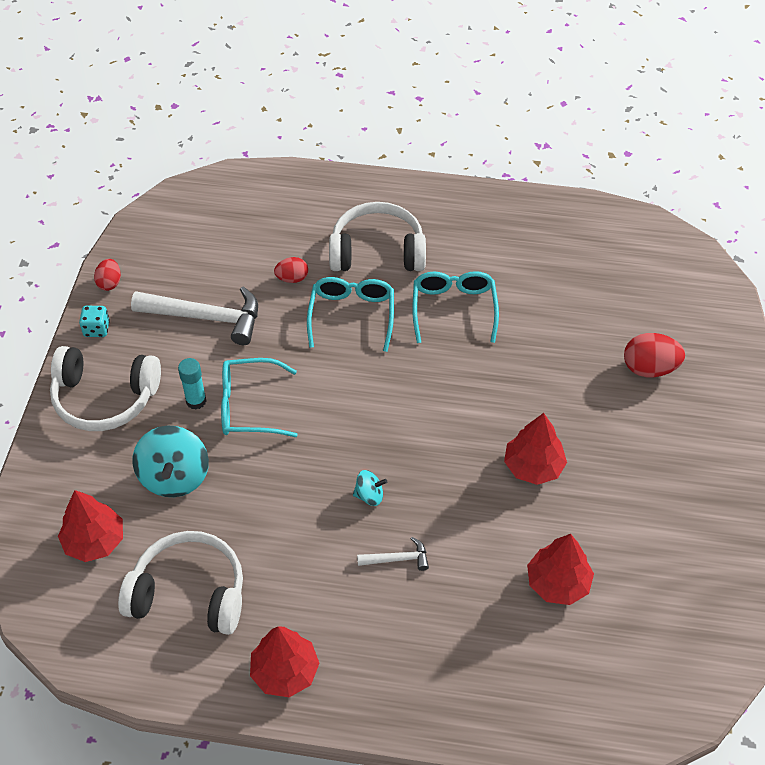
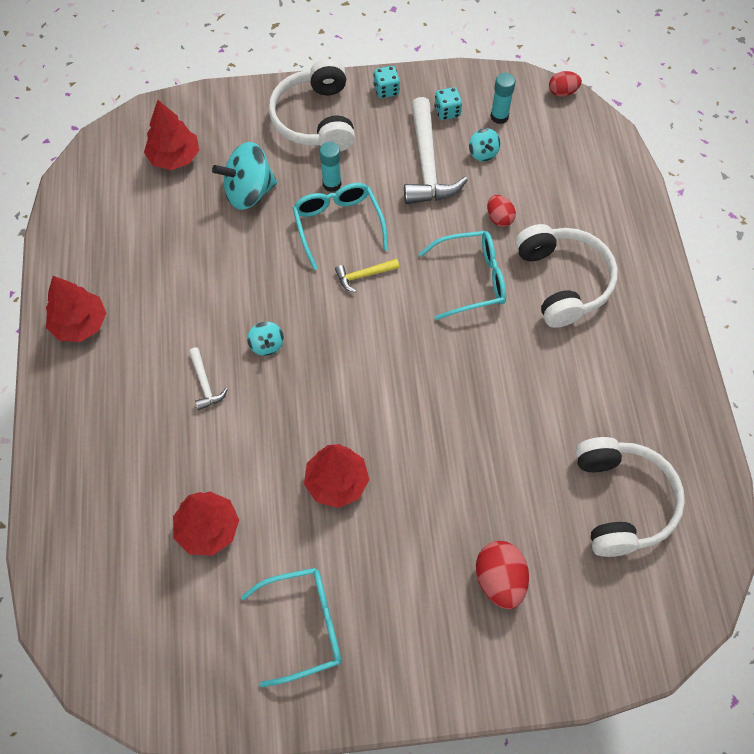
camera: 75 degrees right, 10 degrees up
(109, 283) = (441, 83): red egg -> red egg (562, 92)
(149, 286) = (447, 112): none -> turquoise dice
(174, 248) = (499, 116): none -> turquoise glue stick
(189, 593) = (139, 236): white headphones -> white headphones (622, 502)
(212, 271) = (483, 153): none -> turquoise spinning top
(317, 398) = (363, 276): none -> yellow hammer
(454, 309) = (512, 368): turquoise glasses -> turquoise glasses (303, 626)

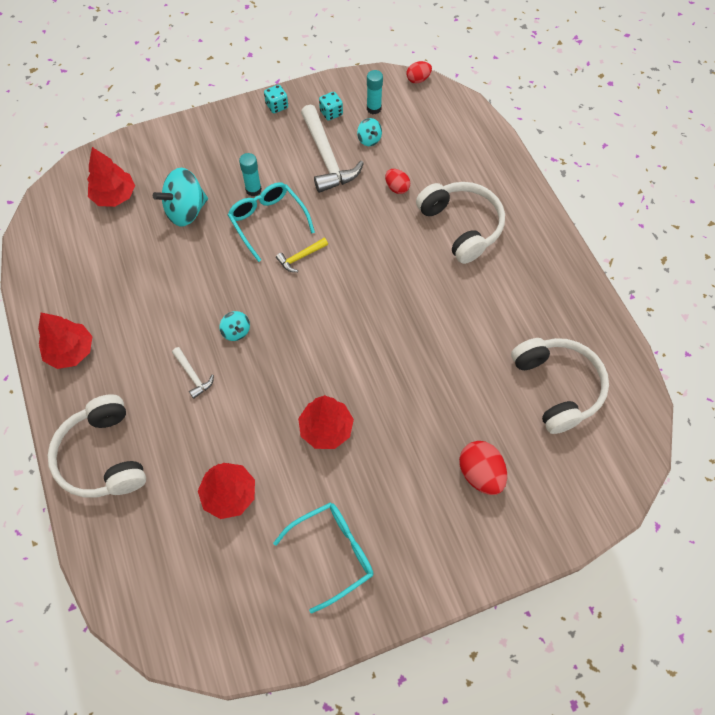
camera: 15 degrees left, 0 degrees up
(315, 119) = (225, 141): white headphones -> white headphones (103, 456)
(470, 280) = (388, 241): turquoise glasses -> none

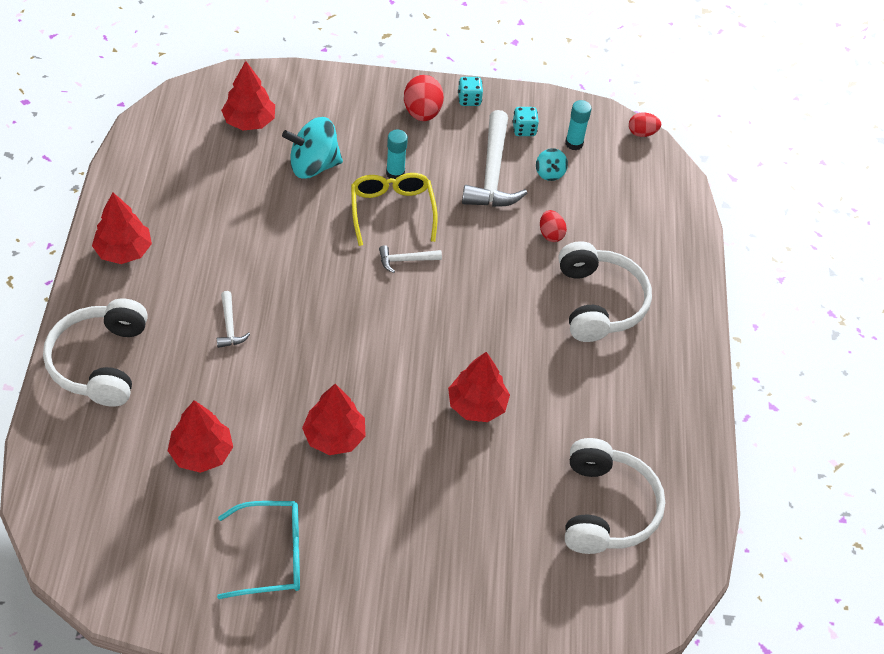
camera: 20 degrees right, 10 degrees down
(236, 331) = (297, 303): turquoise spinning top -> none
(268, 222) = (392, 211): turquoise glasses -> yellow glasses
(300, 257) = (405, 260): yellow hammer -> white hammer
(419, 350) = (477, 405): none -> red tree
(480, 474) = (469, 553): red egg -> red egg (422, 113)

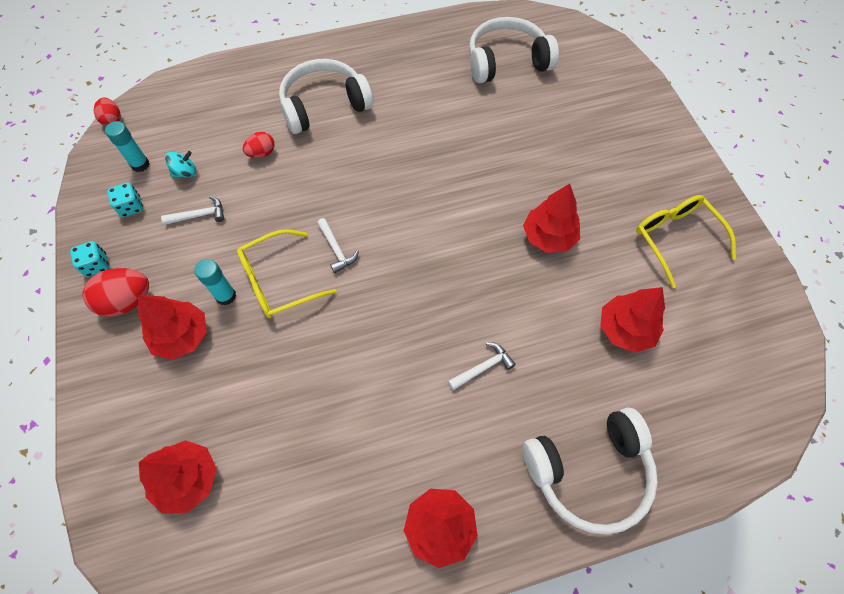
camera: 105 degrees left, 10 degrees up
(271, 555) = (676, 239): turquoise glasses -> yellow glasses
(313, 165) = (239, 378): turquoise spinning top -> none
(477, 405) = (464, 153): red tree -> red tree (182, 336)
(492, 173) = (199, 215): white hammer -> white hammer, size x0.48

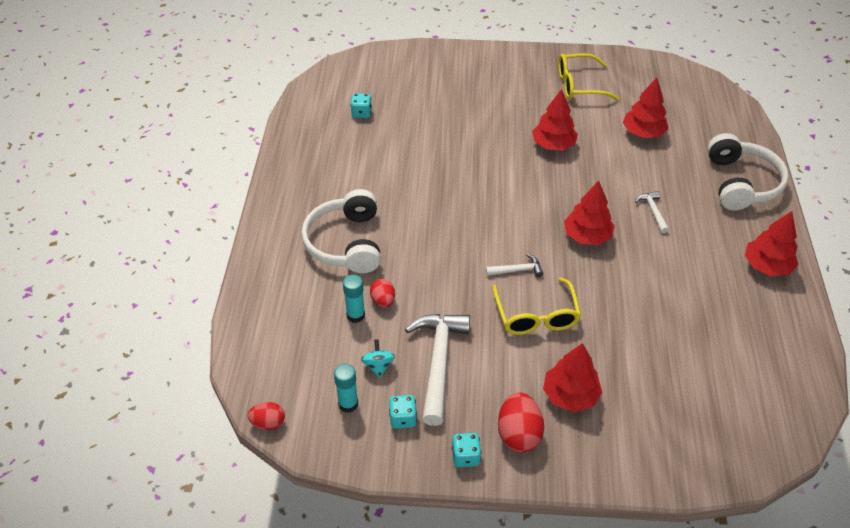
camera: 70 degrees left, 15 degrees down
(188, 479) = (706, 409): red tree -> red tree (587, 236)
(199, 215) = (438, 362): white hammer -> white hammer, size x2.08
(226, 296) = (538, 356): turquoise glue stick -> turquoise glue stick (355, 315)
(506, 62) = (361, 113): white headphones -> turquoise dice

